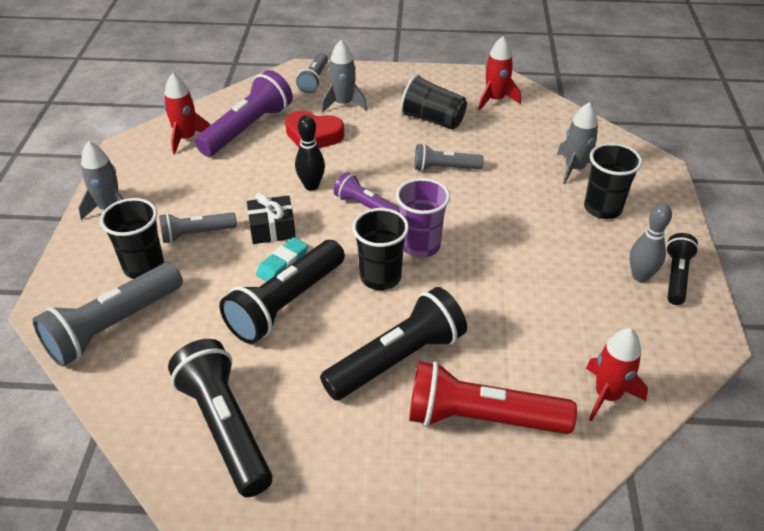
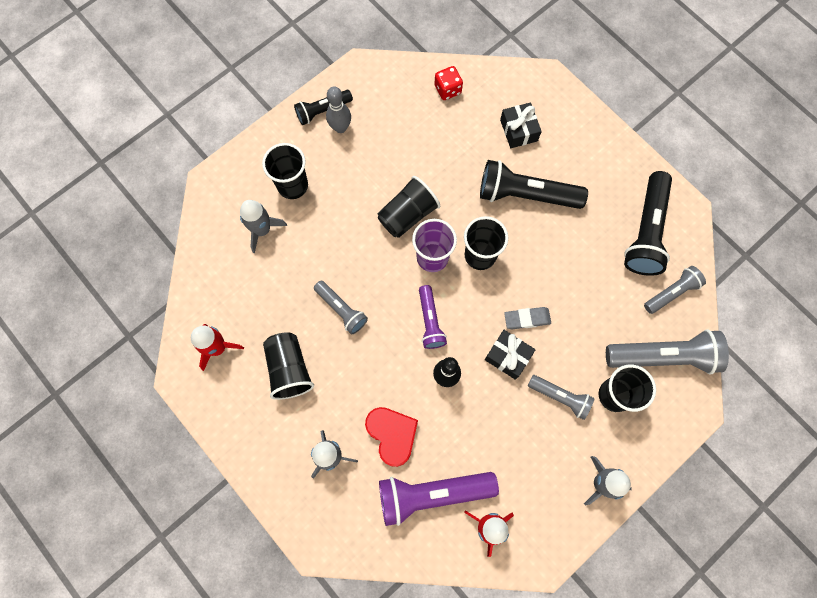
camera: 135 degrees left, 30 degrees up
(282, 263) = (527, 319): turquoise eraser -> grey eraser
(286, 304) = (551, 284): black flashlight -> none
(314, 80) = (319, 516): grey flashlight -> grey flashlight (671, 293)
(481, 418) = (519, 130): red flashlight -> black gift
(483, 258) = (407, 215): none -> black cup
(607, 395) = (447, 89): red rocket -> red dice

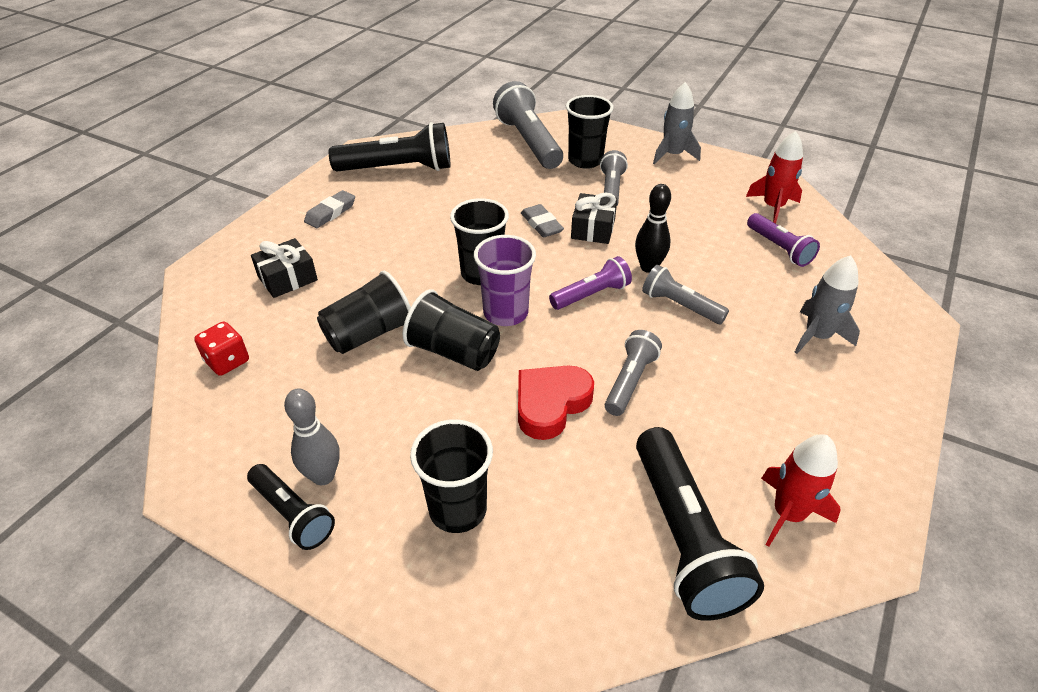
camera: 110 degrees left, 30 degrees down
(262, 230) = (559, 526): grey rocket -> none
(289, 369) = (749, 411): black cup -> black cup (369, 333)
(392, 435) = (747, 292): red heart -> red heart (550, 404)
(432, 494) = (779, 248): purple flashlight -> purple flashlight, size x0.58
(526, 195) = (382, 254): black flashlight -> black flashlight (683, 537)
(593, 169) = (330, 213): none -> grey eraser
(671, 293) = (460, 146): grey flashlight -> grey flashlight (680, 306)

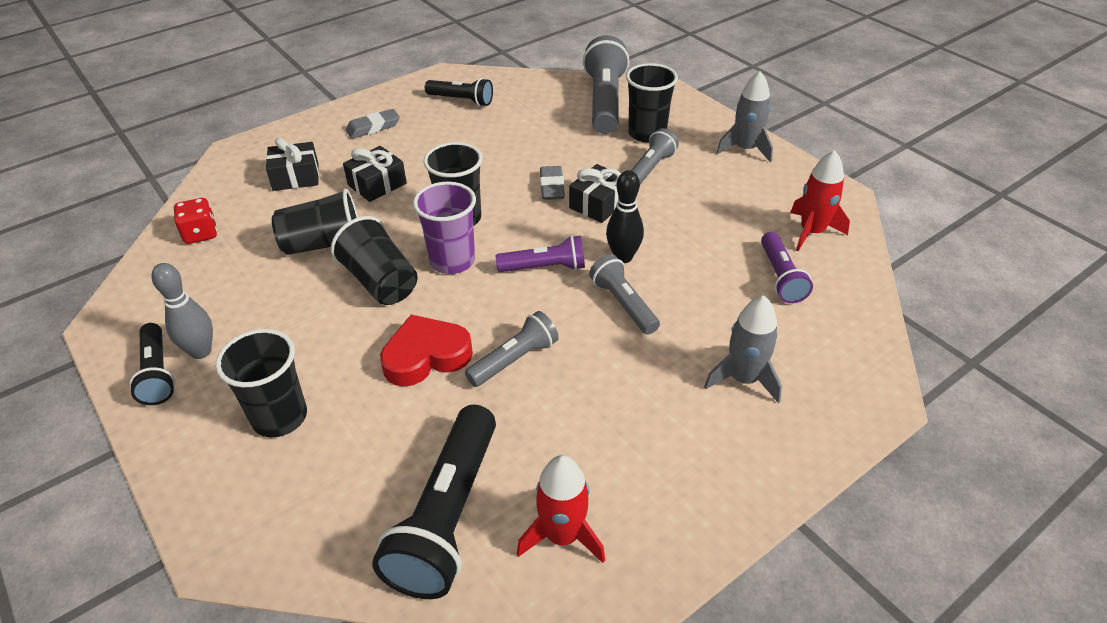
camera: 25 degrees right, 0 degrees up
(377, 264) = (377, 184): none -> black gift
(398, 169) = (461, 100): black flashlight -> black flashlight, size x0.58

